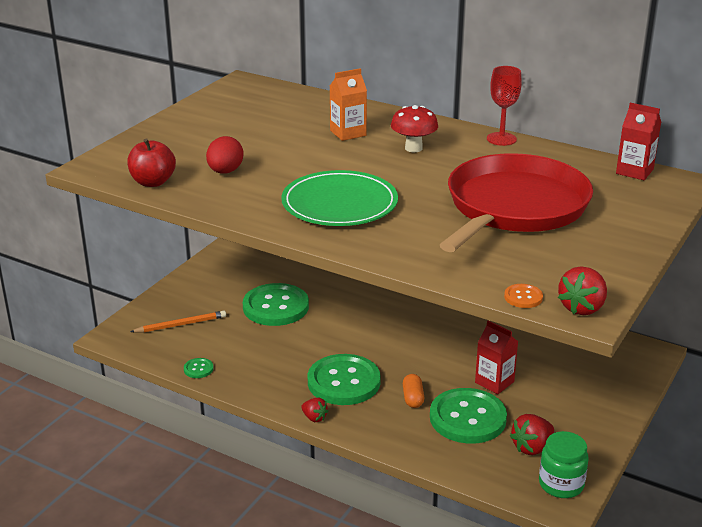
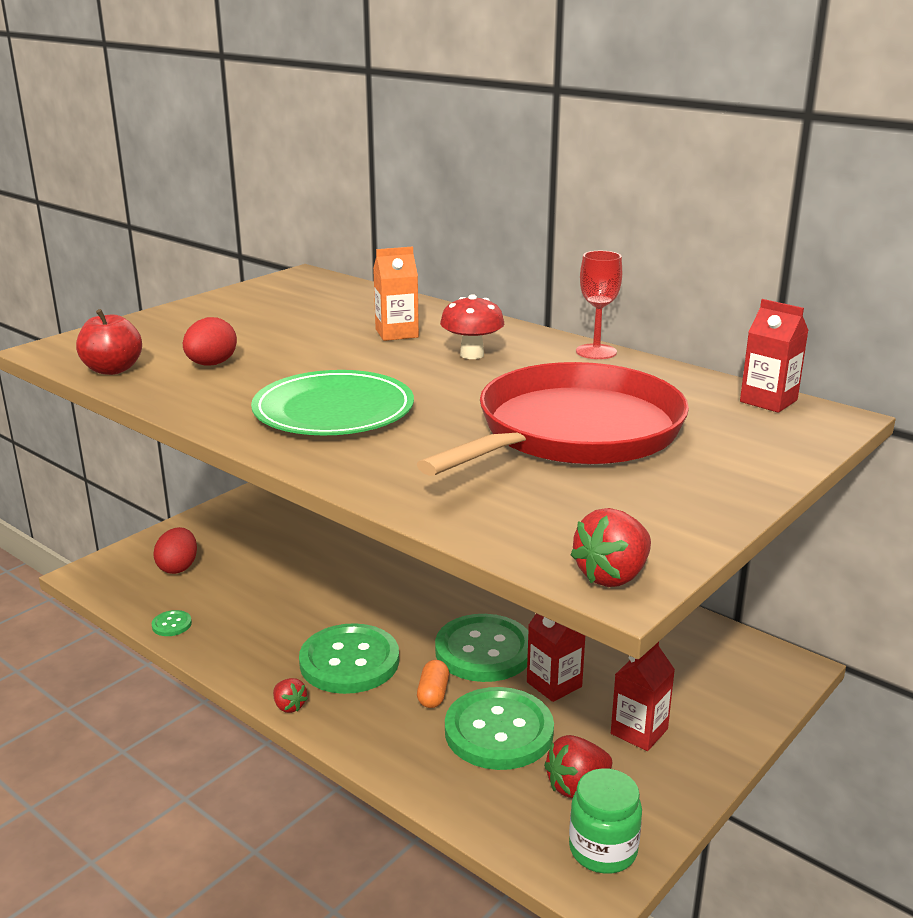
camera: 10 degrees right, 5 degrees down
(180, 325) = (178, 567): orange pencil -> red egg
(276, 307) = (305, 557): green button -> green button (484, 651)
(523, 297) = (527, 552): orange button -> none
(562, 407) = (639, 731): none -> red carton

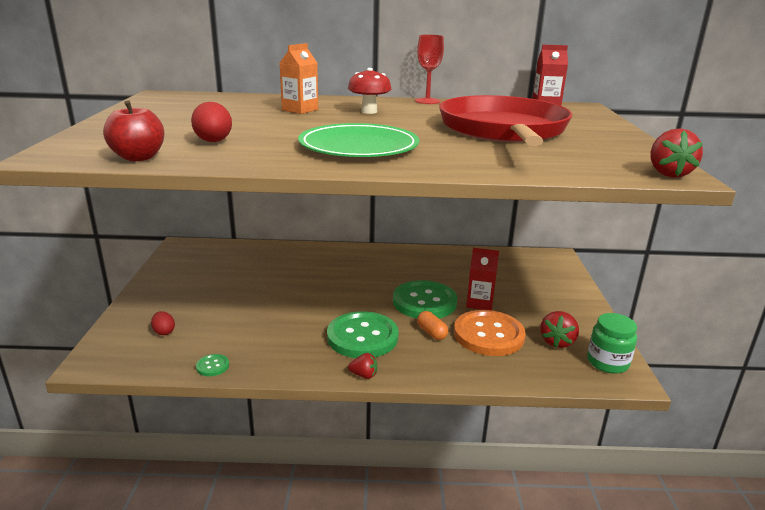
camera: 40 degrees left, 0 degrees up
(178, 567) = (164, 332): red egg -> red egg, size x0.64
(499, 731) = (488, 335): green button -> orange button
(639, 731) = (544, 306): red carton -> none

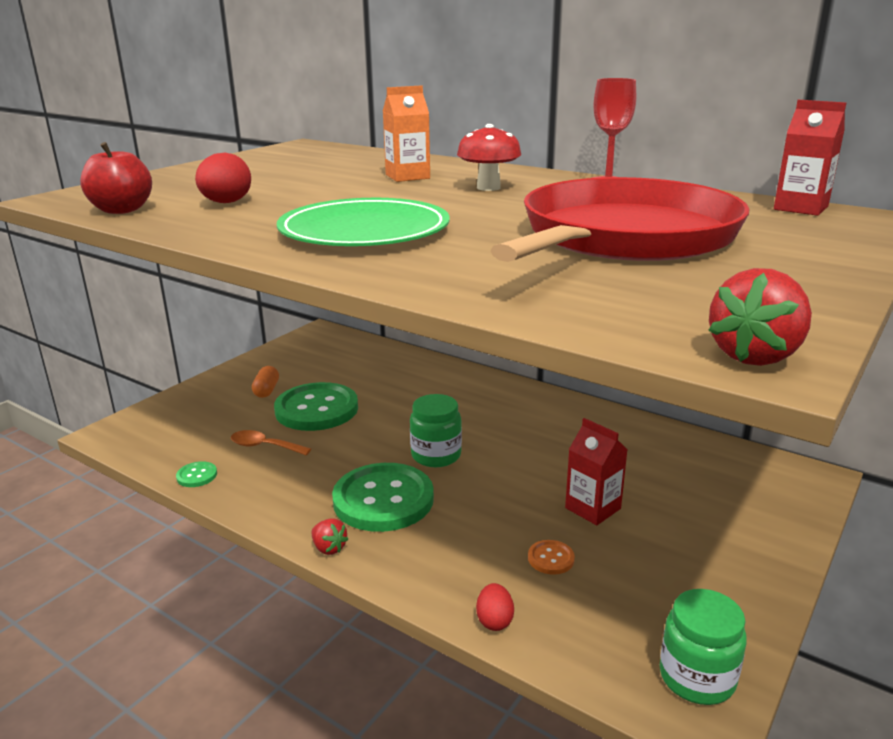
camera: 35 degrees right, 0 degrees up
(164, 332) = (198, 422): red egg -> red egg (494, 621)
(239, 331) = (264, 446): none -> orange spoon
(363, 302) = (436, 455): none -> green jar
(424, 302) = (515, 481): green button -> green button (316, 409)
(431, 333) = (475, 526): orange capsule -> orange capsule (266, 390)
(488, 335) = (551, 558): orange button -> orange button, size x0.41
(557, 342) = (647, 610): red strawberry -> none

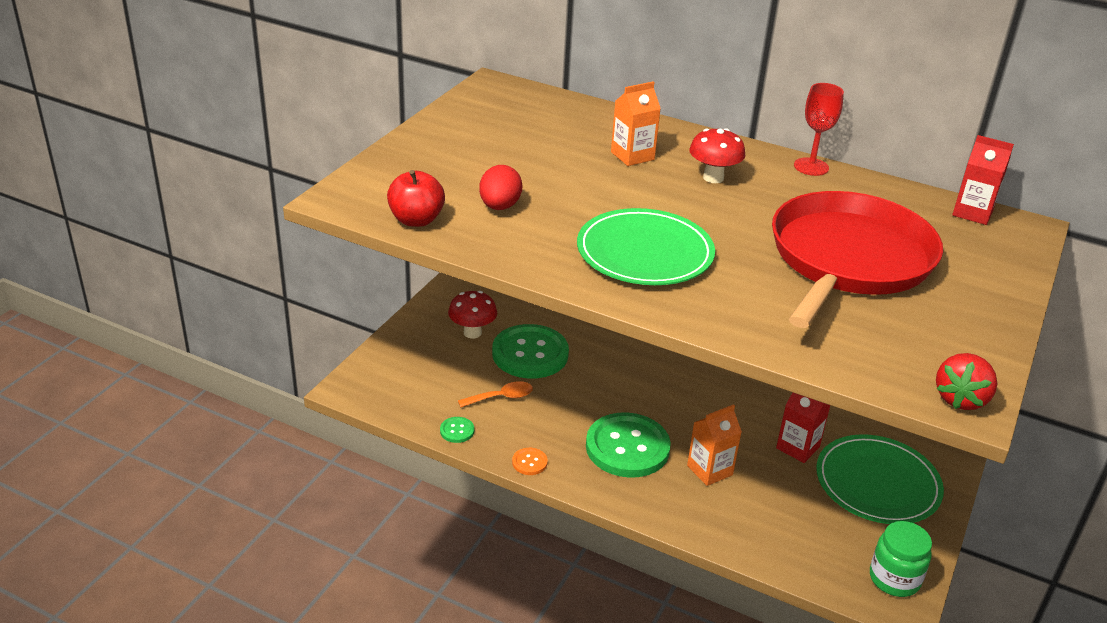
camera: 10 degrees left, 10 degrees up
(264, 446) = (501, 397): orange spoon -> orange spoon turned 150 degrees clockwise
(266, 390) = (472, 333): orange capsule -> red mushroom
(329, 548) = (601, 494): red strawberry -> none
(436, 455) = (656, 401): green jar -> none
(474, 528) = (709, 470): none -> orange carton
(494, 621) = (747, 546): red egg -> none
(551, 558) = (775, 494): orange button -> orange button (529, 462)
(689, 552) = (877, 483): none -> green plate

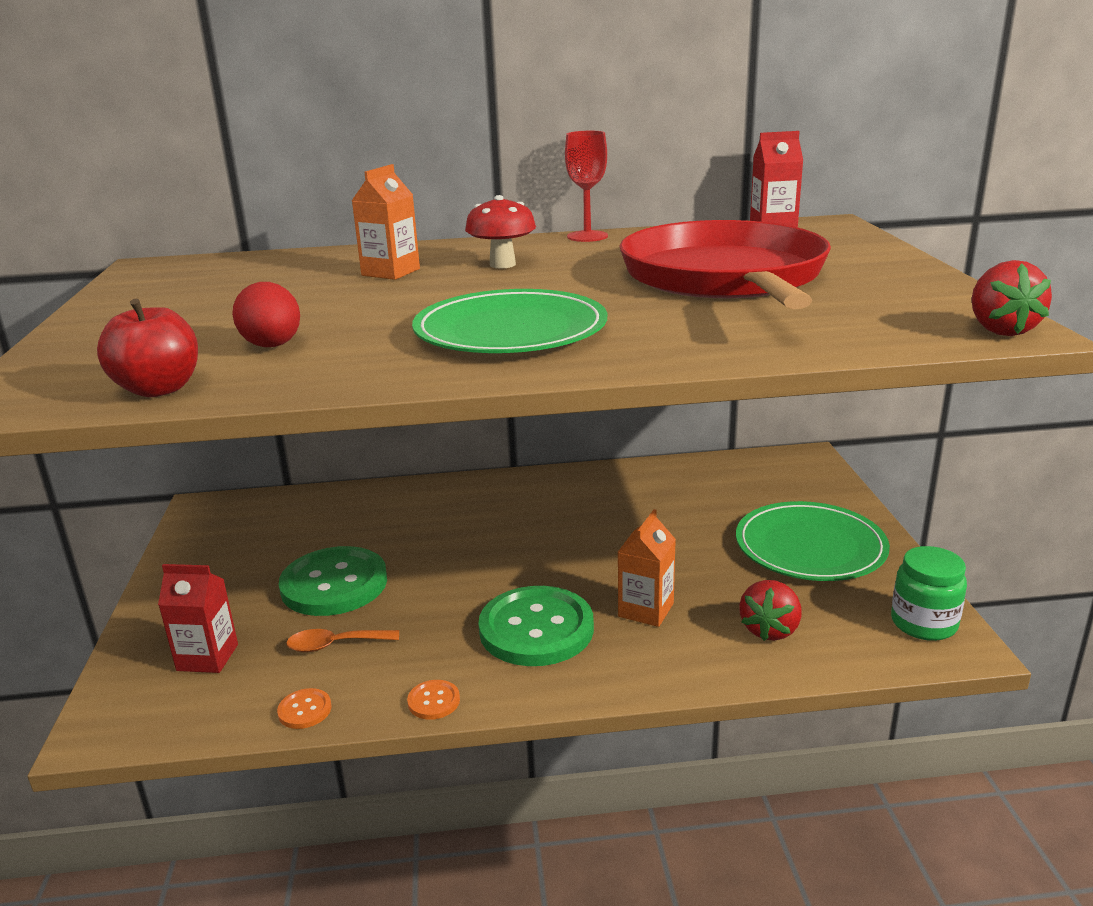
camera: 30 degrees left, 10 degrees down
(457, 431) = (305, 710): green button -> orange button
(472, 333) = (240, 592): red mushroom -> none
(501, 397) = (335, 645): orange spoon -> orange spoon turned 135 degrees counterclockwise
(779, 526) = (770, 630): none -> red strawberry
(797, 447) = (707, 549): red carton -> red carton (207, 657)

